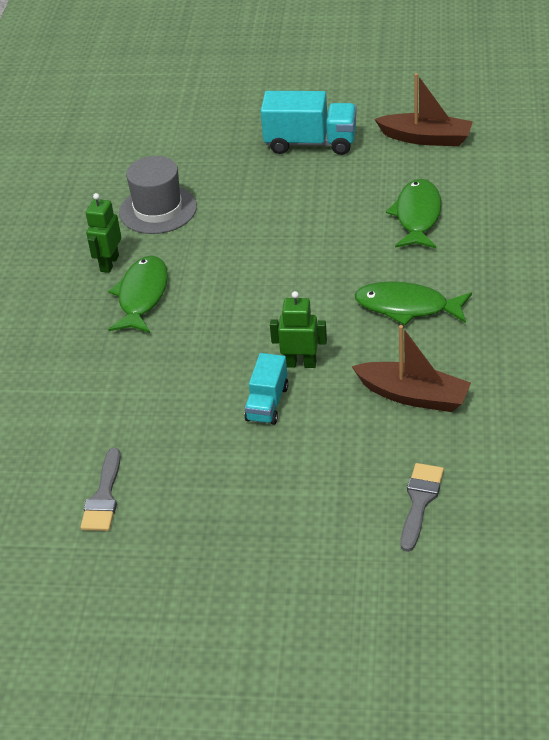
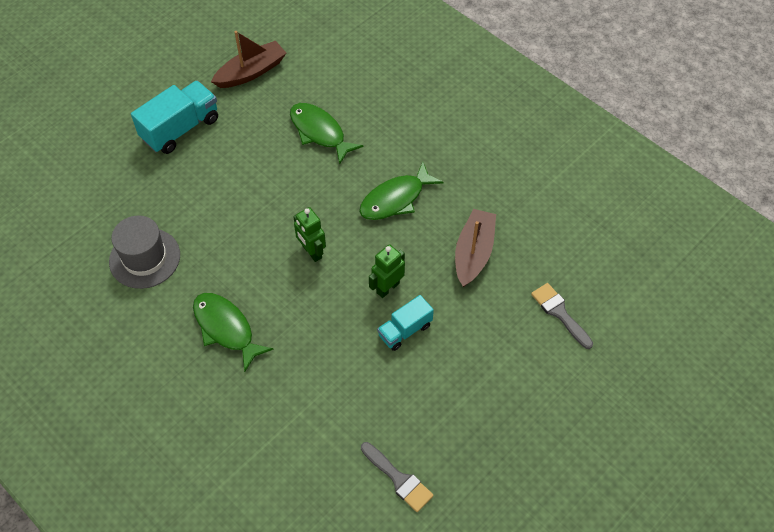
camera: 55 degrees left, 15 degrees up
(109, 263) = (168, 325): green robot -> green robot (311, 252)
(267, 403) = (405, 330): turquoise truck -> turquoise truck turned 90 degrees clockwise
(413, 396) = (473, 253): brown boat -> brown boat turned 45 degrees counterclockwise

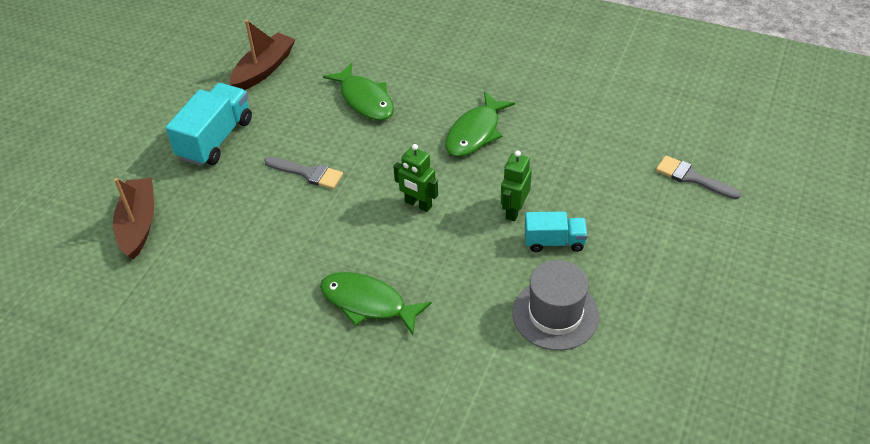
camera: 20 degrees left, 10 degrees down
(144, 258) = (241, 267): grey hat -> grey hat (555, 314)
(319, 132) = (365, 99): green fish -> green fish turned 150 degrees counterclockwise
(398, 479) = (631, 378): grey brush -> grey brush (307, 173)
(405, 330) = (554, 242): turquoise truck -> turquoise truck turned 120 degrees counterclockwise
(473, 253) = (579, 154): brown boat -> brown boat (138, 224)

